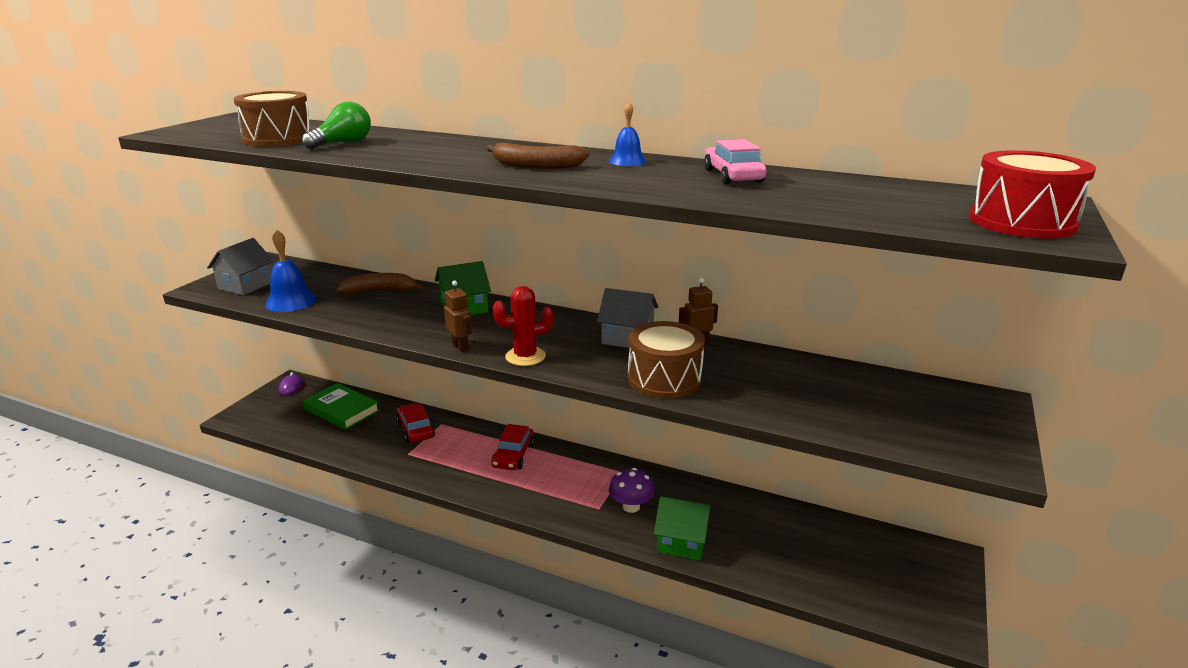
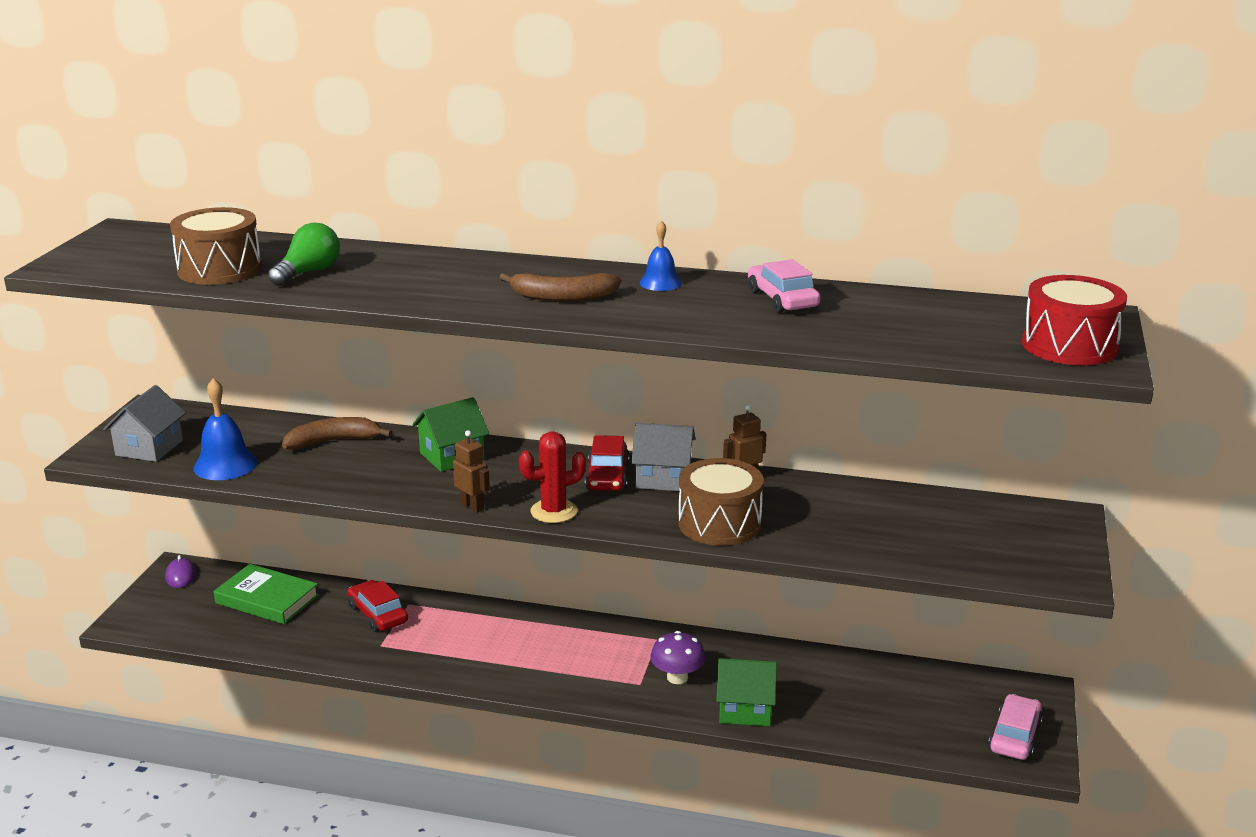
camera: 10 degrees left, 0 degrees up
(513, 455) = (516, 633): red car -> red car (607, 476)
(925, 599) = (1015, 736): none -> pink car

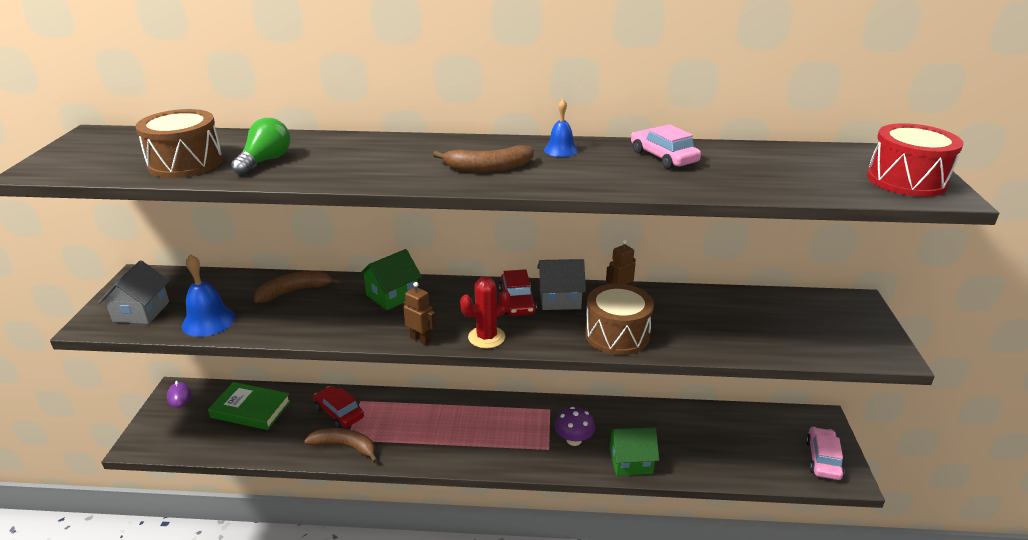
camera: 10 degrees left, 5 degrees up
(377, 653) = (345, 446): none -> brown banana

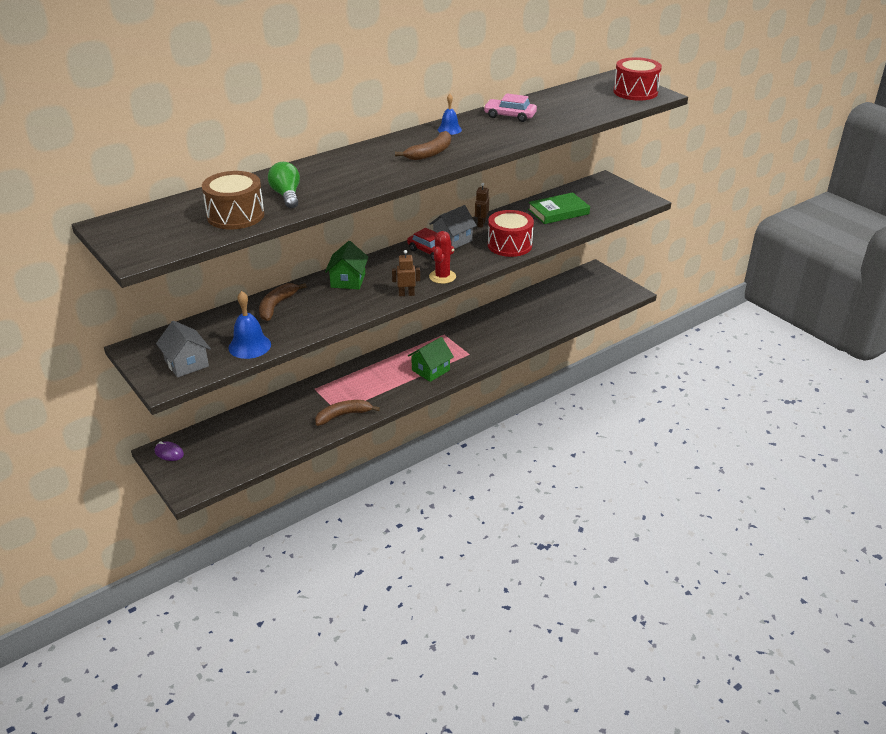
camera: 40 degrees left, 5 degrees up
(250, 409) = (241, 431): green book -> green book (558, 212)
(339, 412) = (310, 401): red car -> none
(574, 440) = (478, 342): purple mushroom -> none
(617, 334) = (509, 245): brown drum -> red drum
(630, 461) = (521, 337): green house -> green house (430, 370)
(823, 459) = (613, 289): pink car -> none

